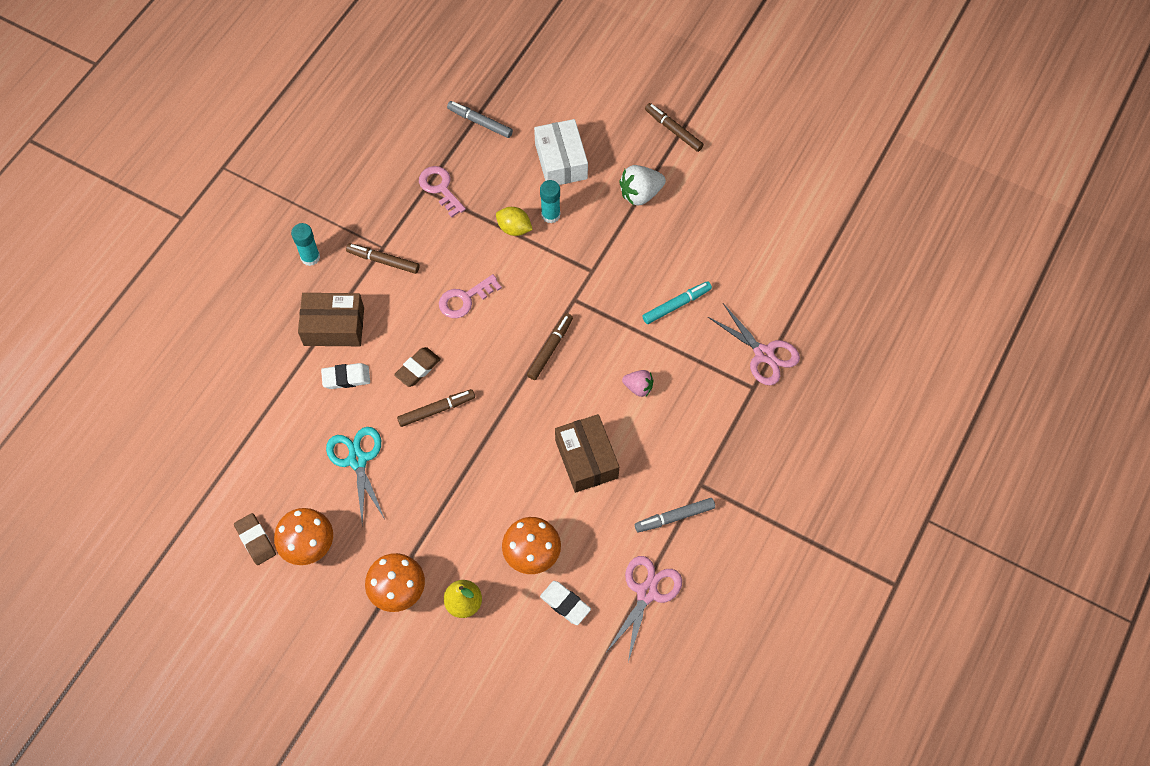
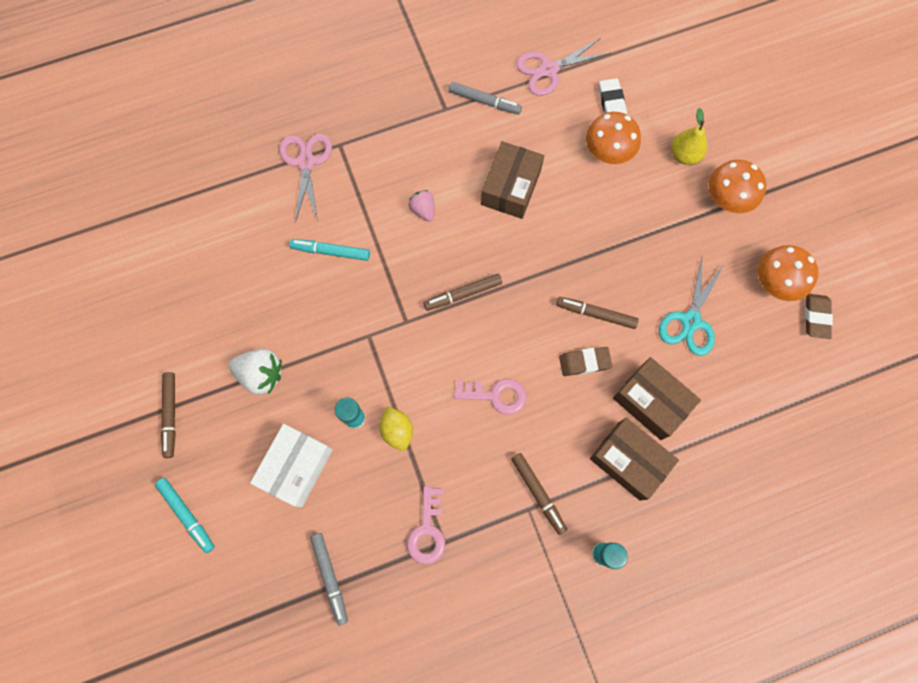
camera: 140 degrees left, 10 degrees up
(346, 378) = (651, 401): white eraser -> brown box
(603, 90) = (187, 515): none -> turquoise marker

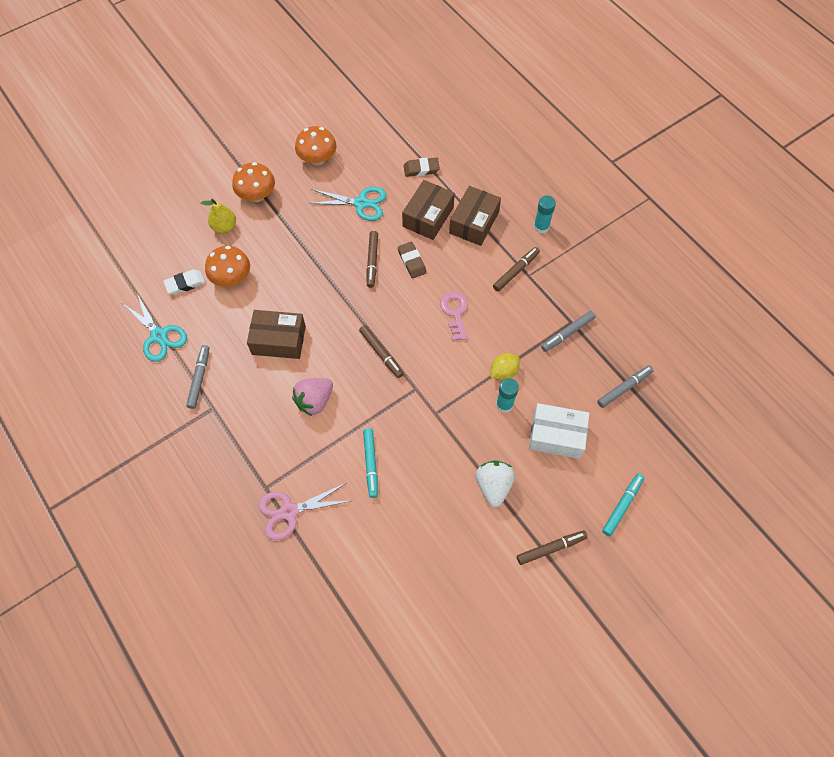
camera: 105 degrees left, 10 degrees down
(423, 210) = (314, 401): pink strawberry -> pink strawberry, size x1.59
(427, 531) = (567, 333): pink key -> grey marker
(549, 70) = (159, 336): pink scissors -> turquoise scissors
(816, 317) = (338, 134): brown eraser -> brown eraser (421, 169)

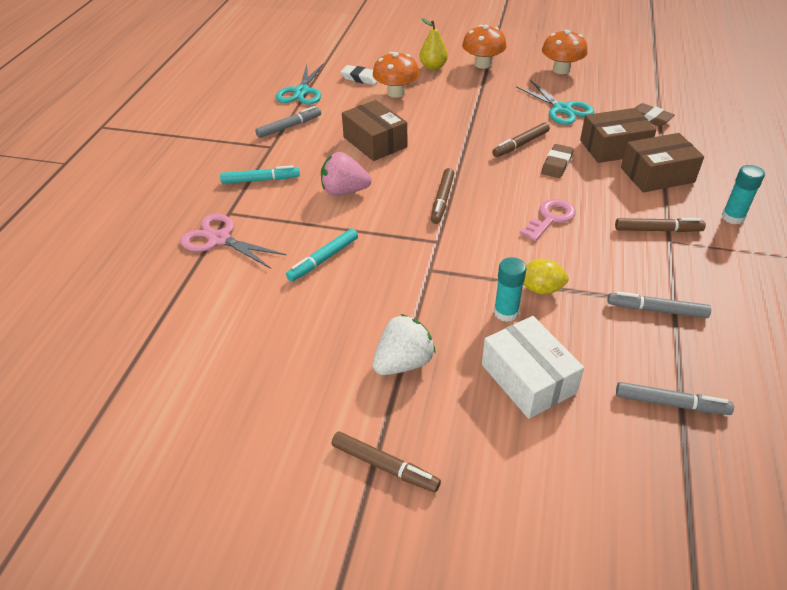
camera: 50 degrees right, 20 degrees down
(622, 506) = (522, 507): turquoise marker -> turquoise marker (260, 180)

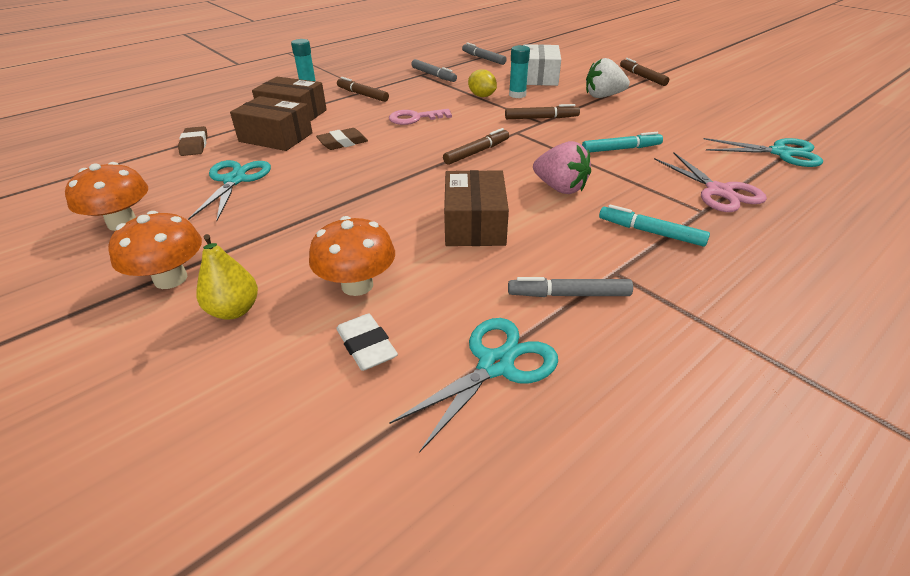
camera: 145 degrees left, 5 degrees down
(162, 325) = (780, 153): none -> turquoise scissors
(520, 144) = (339, 166): brown marker -> brown marker (541, 118)

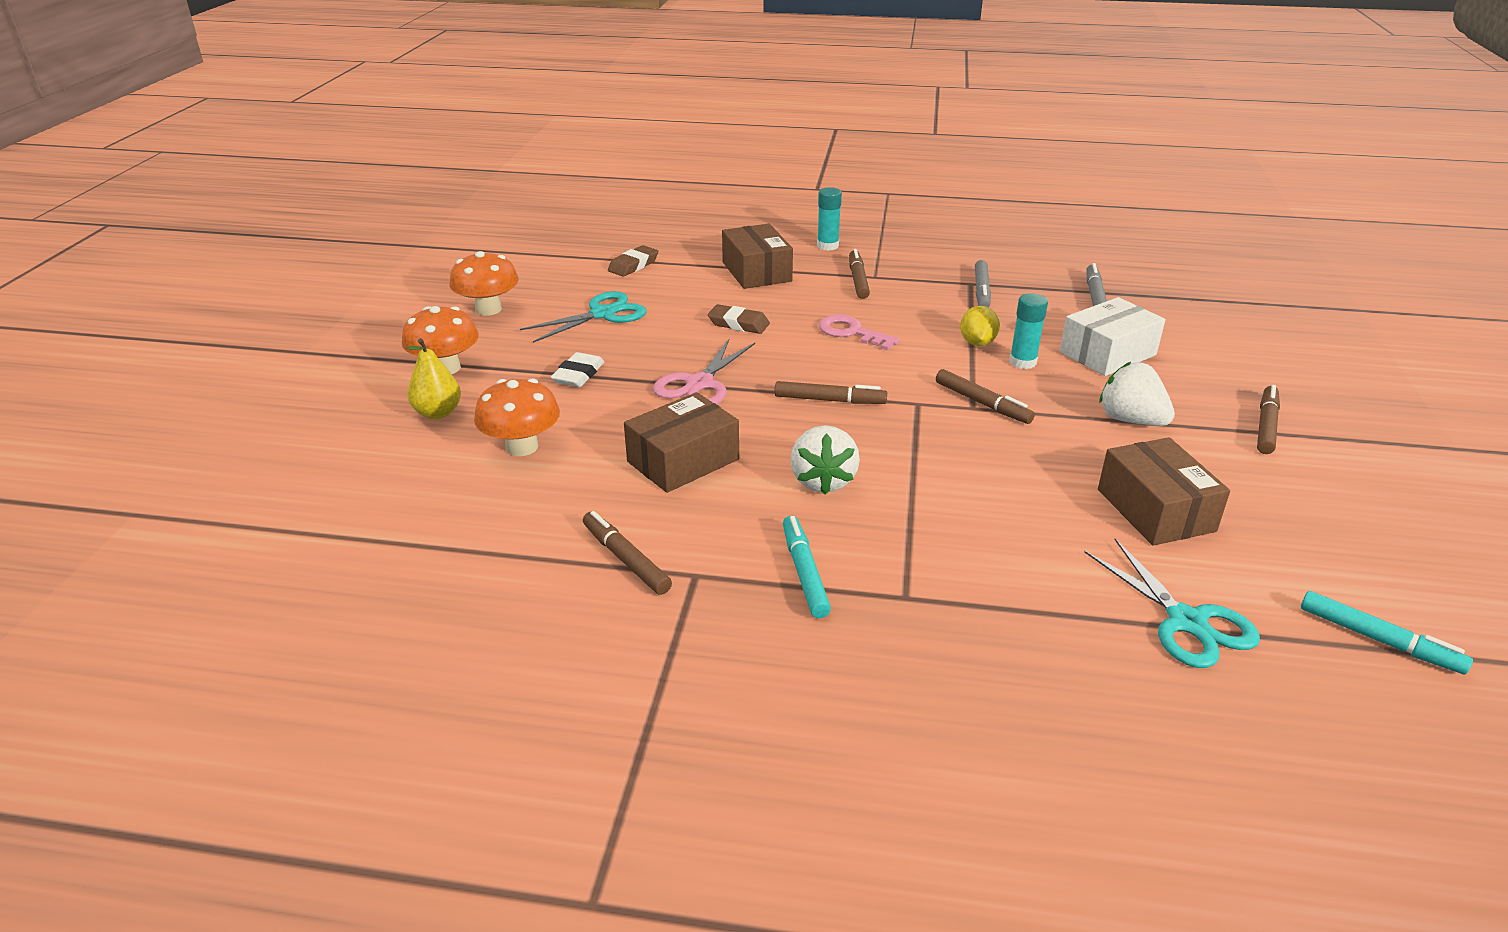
camera: 50 degrees right, 5 degrees down
(276, 137) = (699, 289): brown box -> brown box (1155, 510)
(366, 346) = (453, 488): white eraser -> white eraser (578, 375)
(495, 365) = (488, 558): turquoise scissors -> none
(560, 188) = (823, 481): pink strawberry -> white strawberry
(568, 294) = (626, 559): grey marker -> brown marker
(621, 149) = (985, 487): turquoise marker -> turquoise marker (1378, 640)
(719, 191) = (976, 595): pink scissors -> pink scissors (699, 384)

